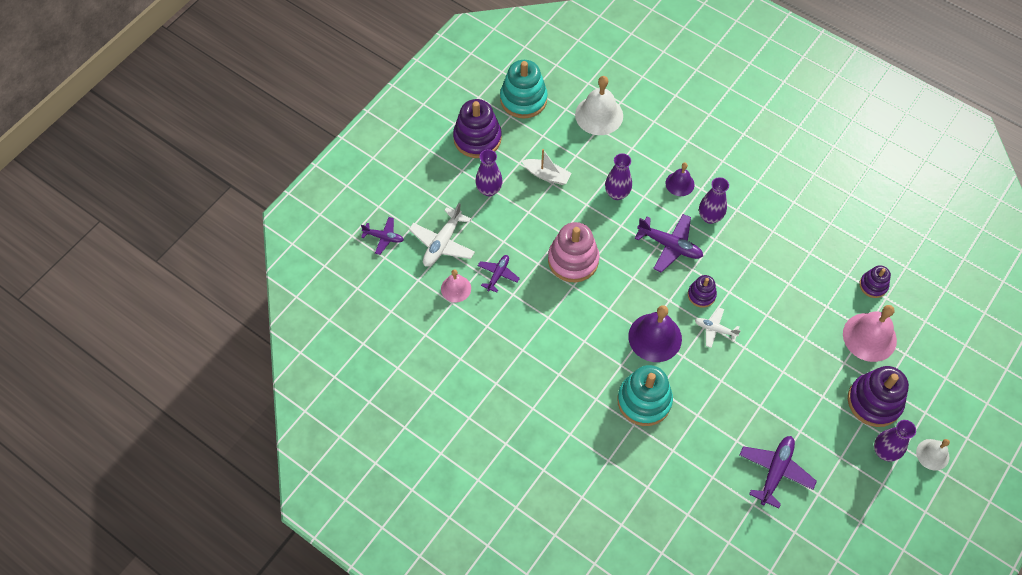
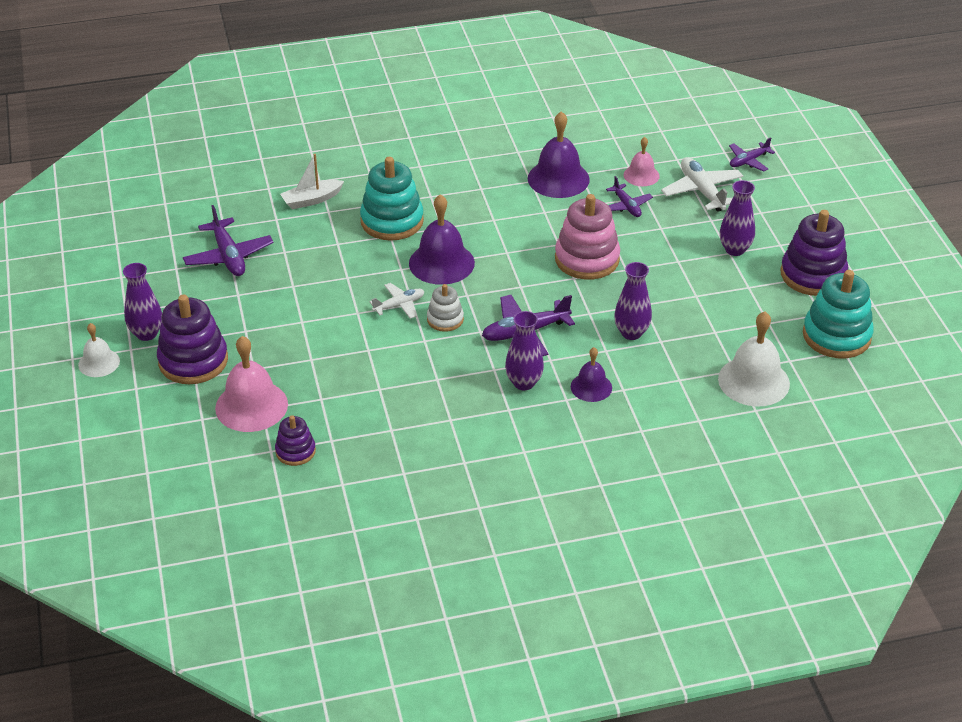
camera: 130 degrees right, 20 degrees down
(504, 335) = (558, 179): none -> purple bell
(547, 175) = (710, 297): white boat -> white boat (311, 200)
(701, 295) = (445, 319): purple stacking toy -> white stacking toy

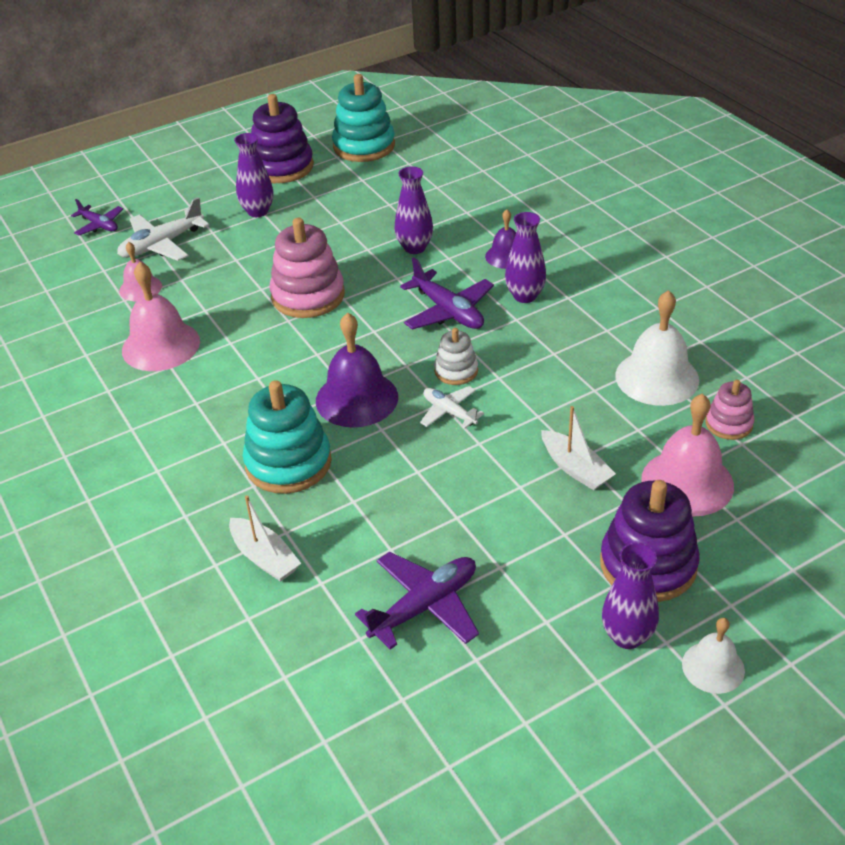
camera: 105 degrees left, 0 degrees up
(295, 451) = (728, 424): purple stacking toy -> pink stacking toy
(301, 353) = (575, 468): none -> white boat
(558, 179) = (161, 345): purple bell -> pink bell
(626, 206) = (202, 287): purple plane -> none
(753, 381) = (446, 176): white bell -> white bell (657, 377)

